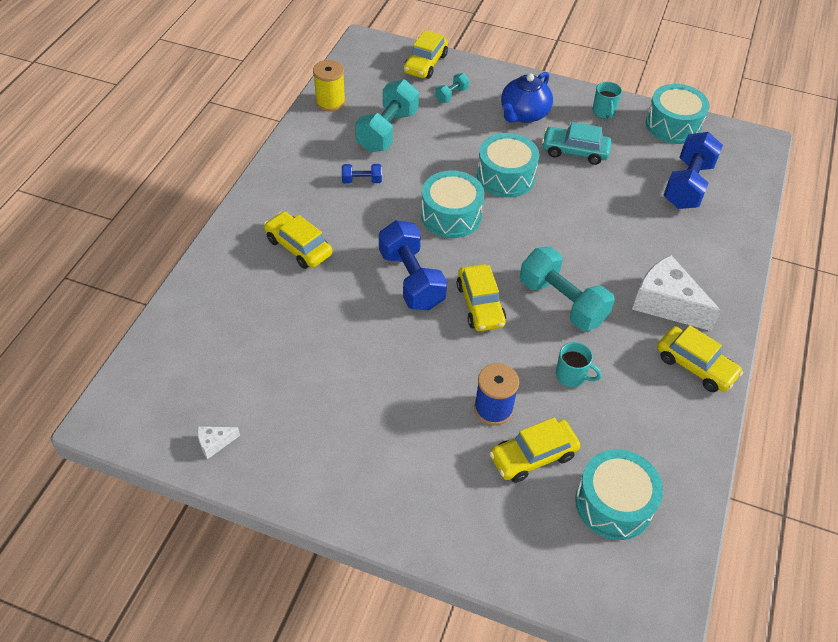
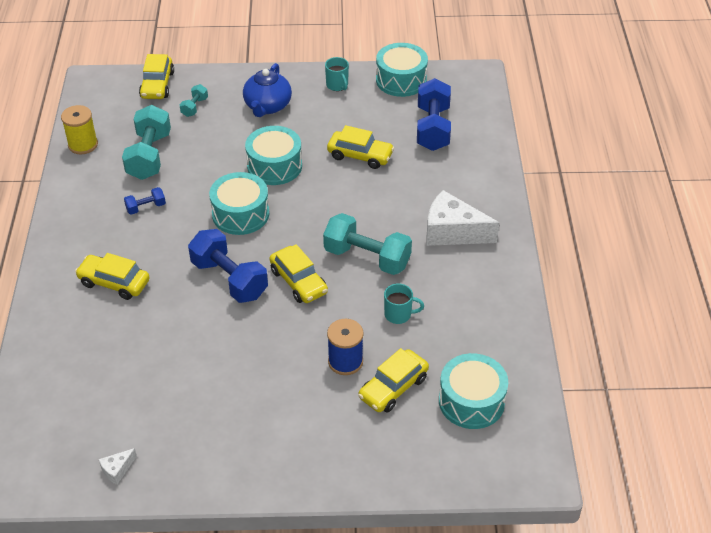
camera: 20 degrees left, 5 degrees down
(575, 151) = (326, 127): turquoise car -> none
(695, 366) = (494, 274): yellow car -> yellow car (360, 155)

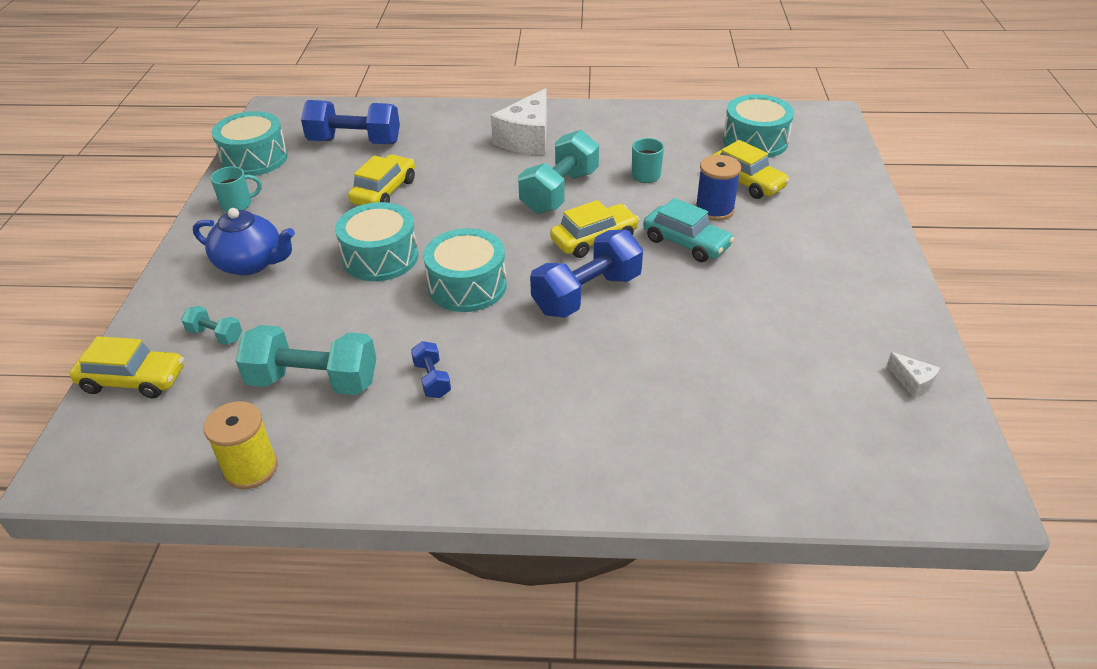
camera: 85 degrees left, 5 degrees down
(114, 282) = (587, 406): yellow car -> none
(295, 340) = (686, 243): none -> turquoise car

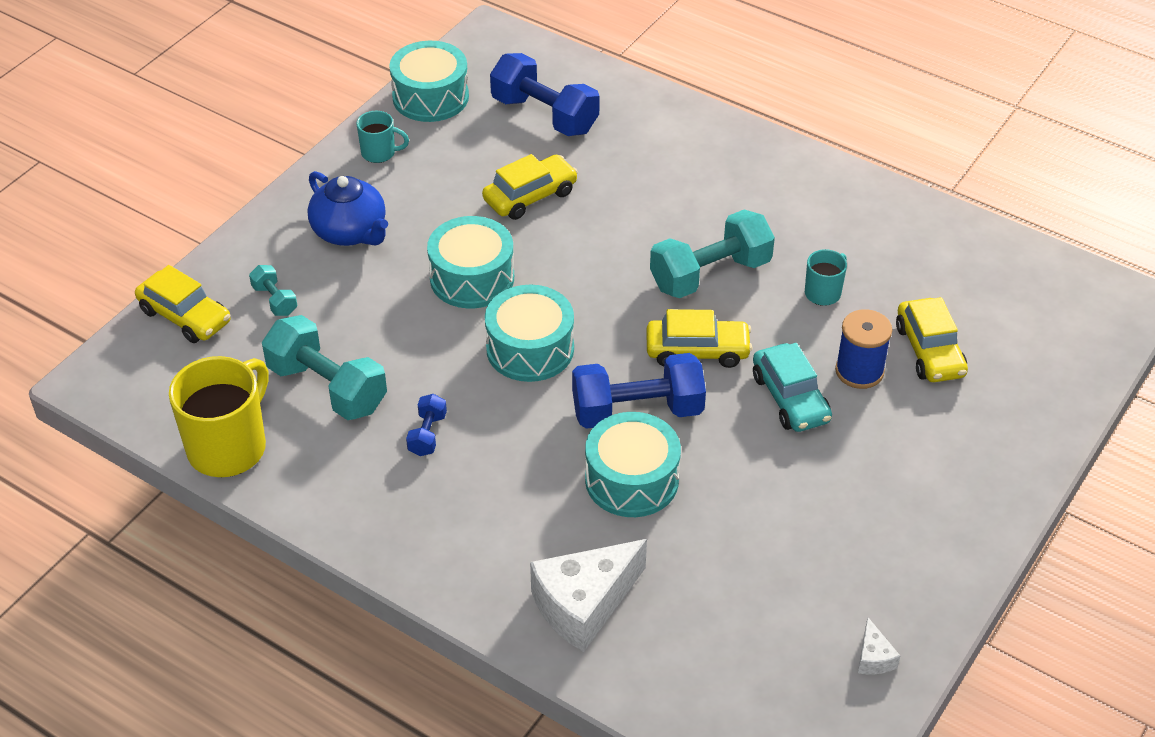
camera: 30 degrees right, 5 degrees up
(250, 468) = (229, 447): yellow spool -> yellow mug
(527, 139) = (732, 186): white cheese -> white cheese (584, 605)
(755, 141) = (995, 300): turquoise drum -> turquoise drum (631, 480)

